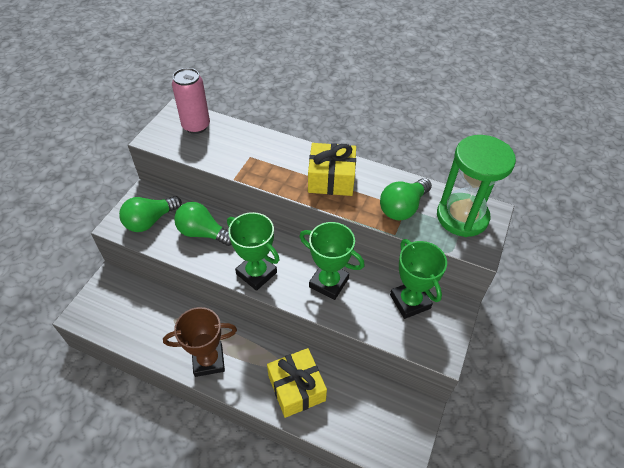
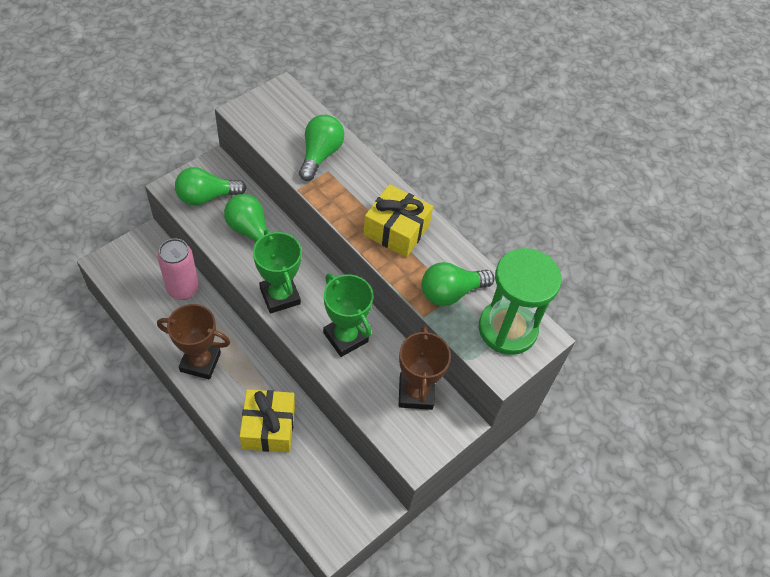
camera: 20 degrees right, 5 degrees up
(196, 126) = (293, 114): pink can -> pink can (183, 289)
(236, 147) = (320, 155): none -> green light bulb
(410, 301) = (416, 393): green trophy -> brown trophy

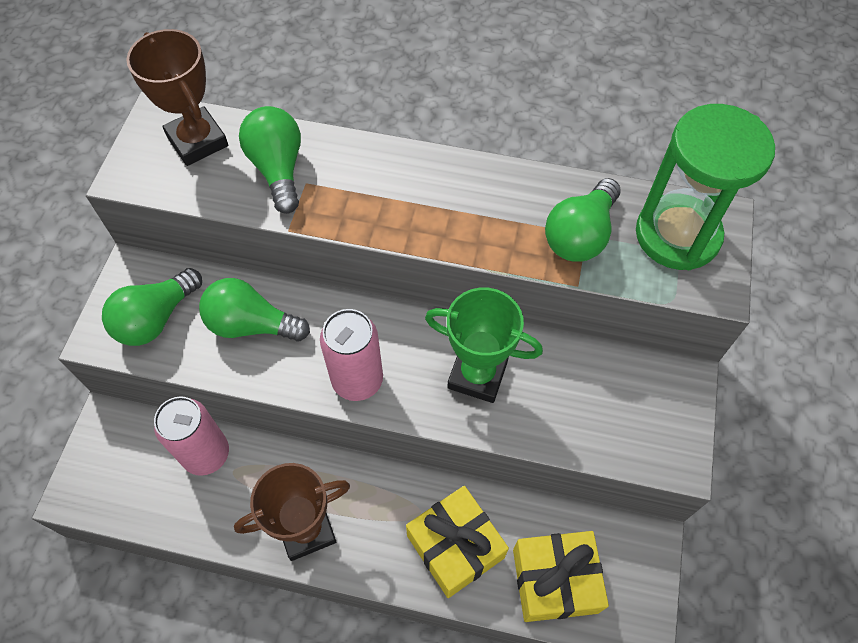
camera: 30 degrees left, 5 degrees up
(280, 296) = (357, 380): green trophy -> pink can
(396, 230) = (452, 202): yellow gift -> yellow gift (555, 580)
(416, 393) = (611, 383): brown trophy -> brown trophy (197, 141)

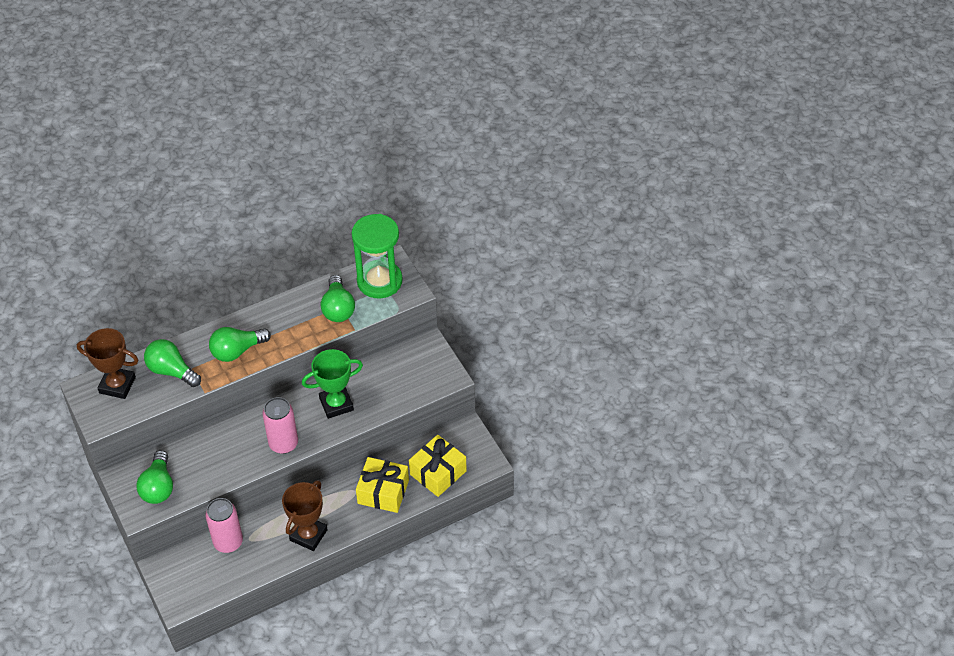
camera: 40 degrees left, 10 degrees down
(251, 325) = (209, 457): green light bulb -> green light bulb (237, 351)

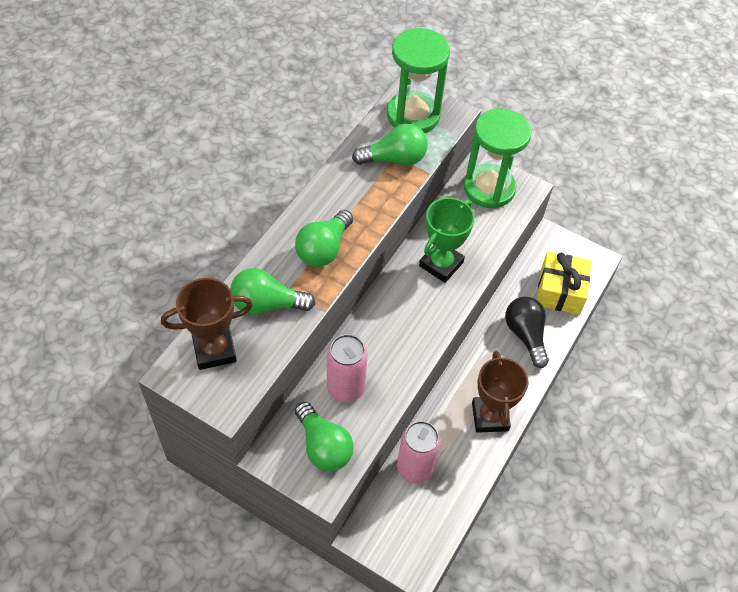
camera: 35 degrees left, 5 degrees up
(283, 444) = (421, 330): pink can -> pink can (345, 388)
(338, 308) = (394, 159): green light bulb -> green light bulb turned 60 degrees counterclockwise
(383, 492) = (525, 335): yellow gift -> black light bulb
(420, 364) = (489, 188): none -> green hourglass

